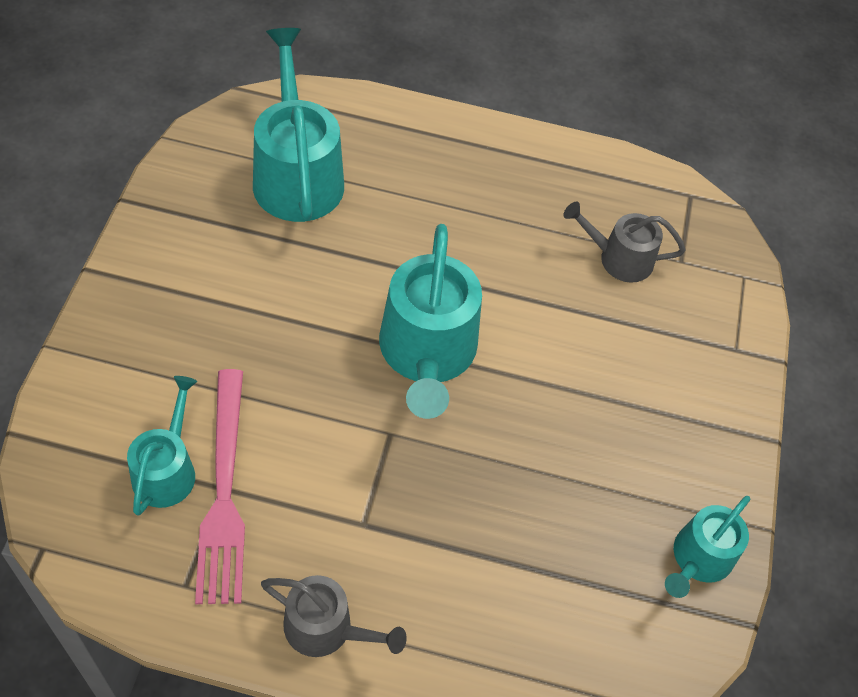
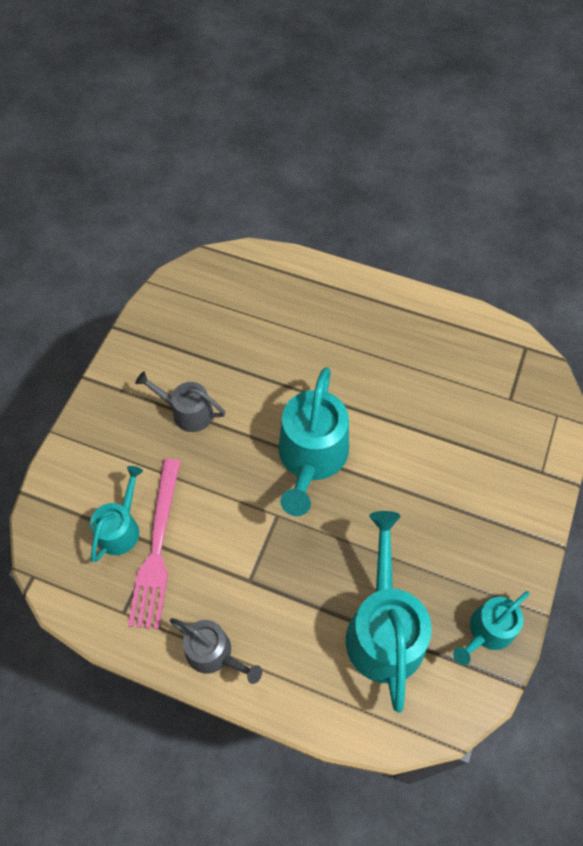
camera: 15 degrees right, 5 degrees up
(297, 175) = (236, 315): turquoise watering can -> turquoise watering can (384, 629)
(619, 259) = (463, 394): grey watering can -> grey watering can (187, 412)

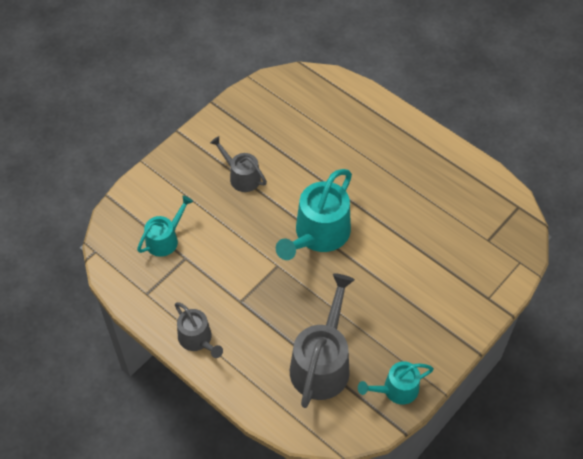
camera: 20 degrees right, 5 degrees down
(157, 547) = (185, 260): pink fork -> none
(384, 629) = (322, 363): turquoise watering can -> grey watering can

